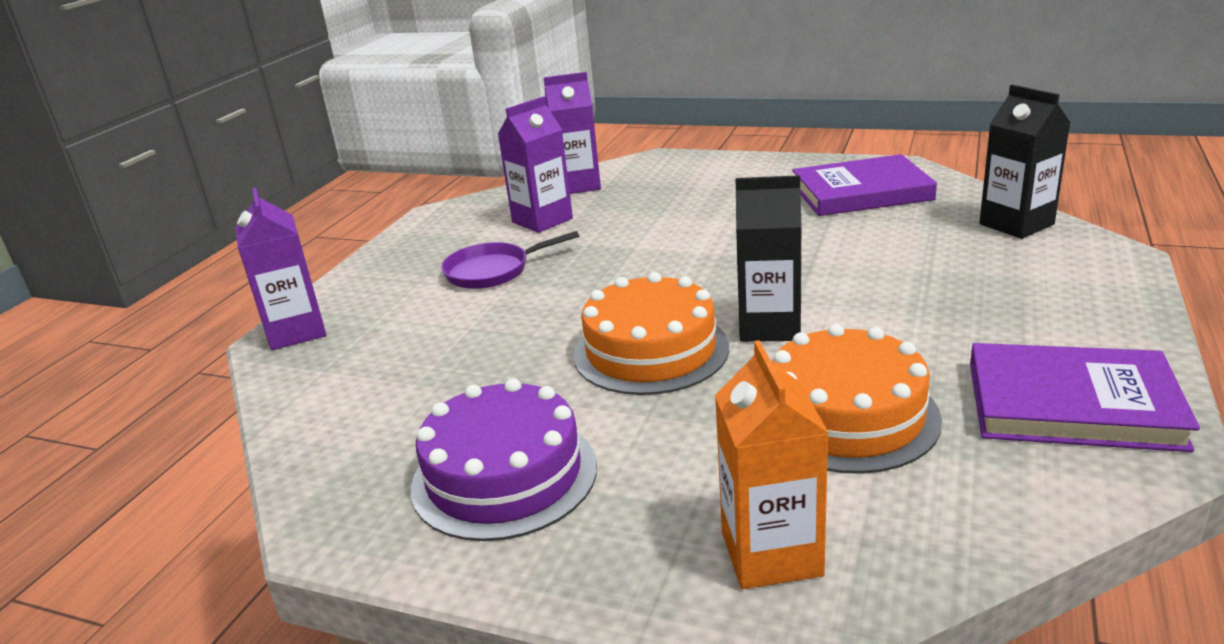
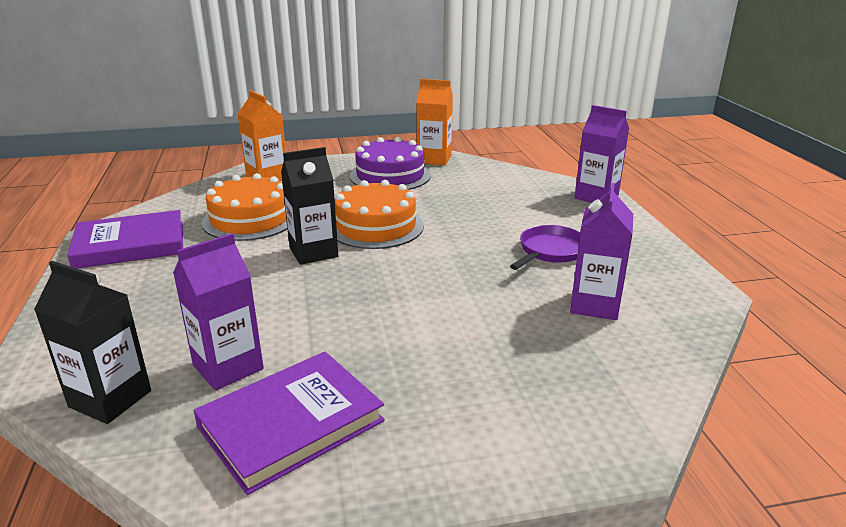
camera: 145 degrees right, 0 degrees up
(354, 511) = (434, 159): none -> orange carton
(578, 185) = (641, 363): purple carton -> purple carton (228, 367)

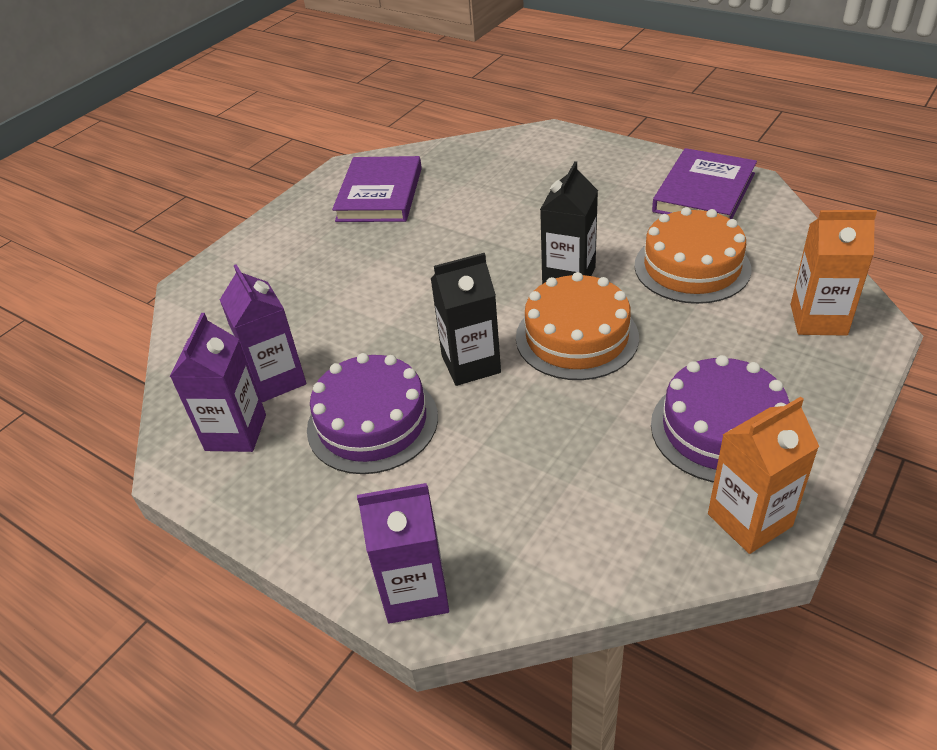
camera: 140 degrees right, 15 degrees up
(110, 399) = (484, 151): black carton -> black carton (471, 364)
(228, 367) = (459, 190): purple carton -> purple carton (236, 432)
(550, 251) = (372, 422): purple pan -> purple cake

